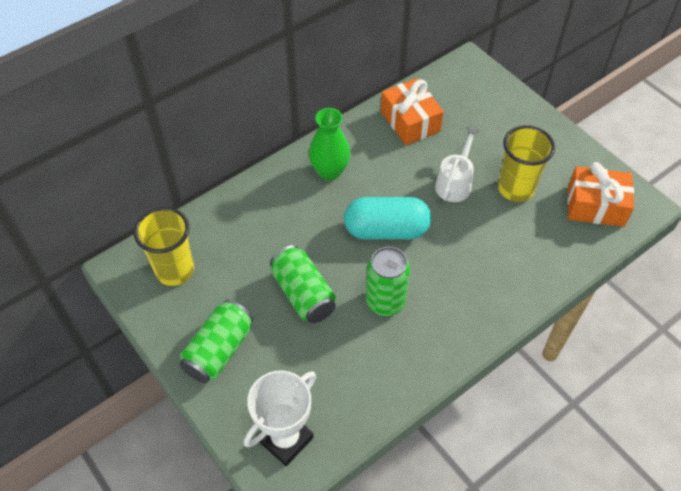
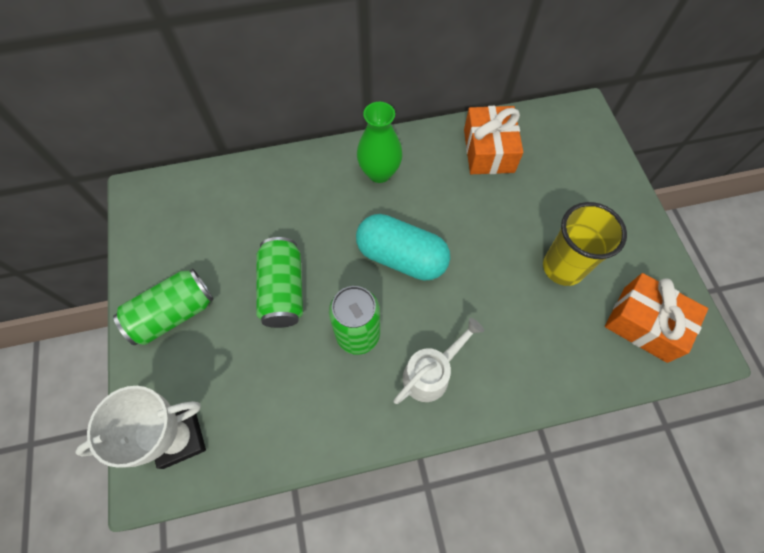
camera: 25 degrees right, 10 degrees up
(175, 270) = (181, 215): yellow cup -> none
(455, 182) = (500, 234): white watering can -> white watering can (431, 373)

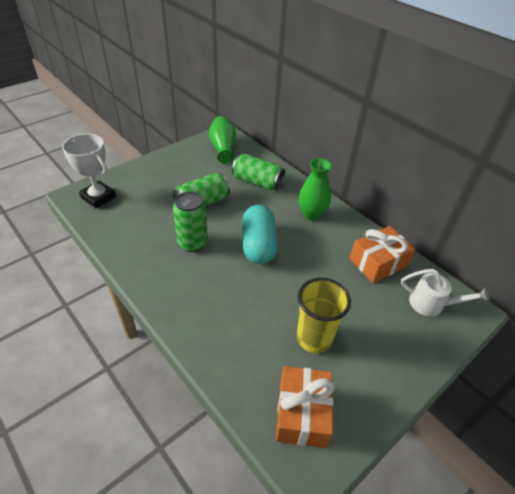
camera: 60 degrees right, 20 degrees down
(173, 314) = (164, 170): green can -> green can (257, 182)
(174, 211) = (223, 148): none -> green vase
(431, 373) = (186, 287): white watering can -> white watering can (432, 304)

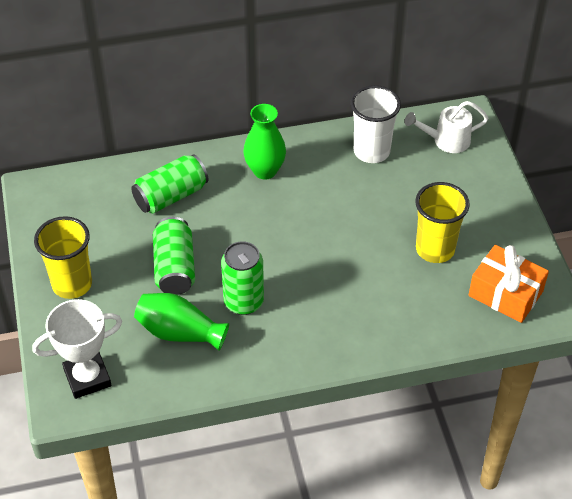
camera: 60 degrees left, 5 degrees up
(165, 168) = (72, 284): none -> yellow cup
(223, 148) = (69, 203): green vase -> green vase (179, 332)
(258, 245) = (284, 241): turquoise capsule -> none
(378, 262) = (371, 151): orange gift -> white cup
(432, 304) = (446, 141): white watering can -> white watering can turned 150 degrees counterclockwise

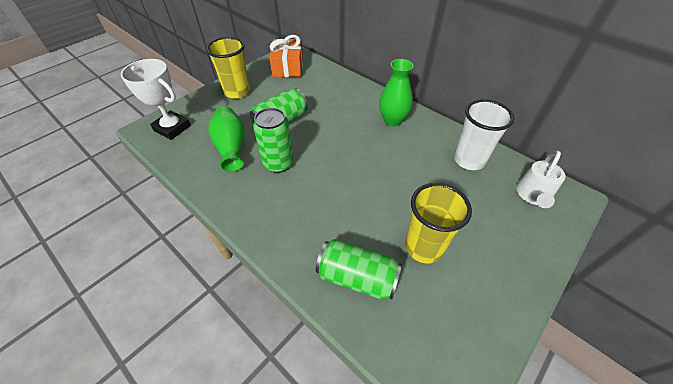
camera: 55 degrees right, 0 degrees up
(171, 196) = (332, 95): green can -> green can (357, 277)
(446, 141) = (532, 196): white watering can -> white watering can turned 105 degrees counterclockwise
(505, 293) = (430, 333): orange gift -> orange gift (288, 67)

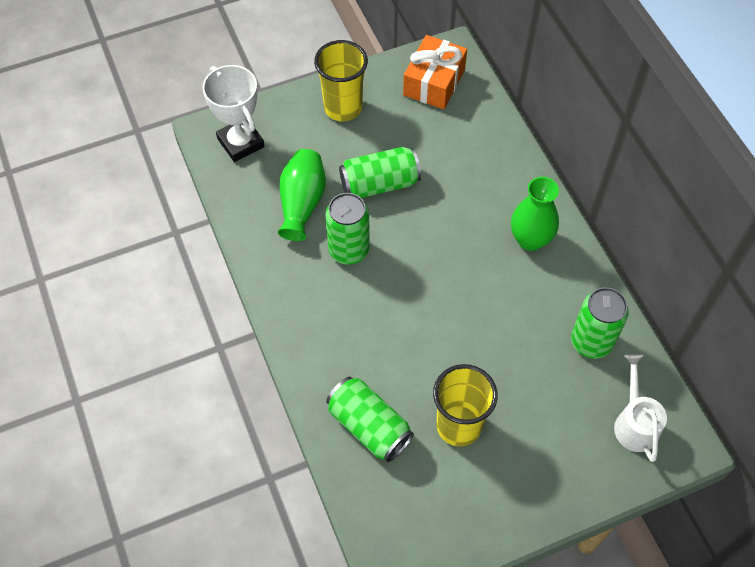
camera: 25 degrees right, 10 degrees up
(469, 160) = (591, 342): white cup -> green can
(532, 196) = (634, 422): white watering can -> white watering can turned 120 degrees clockwise

